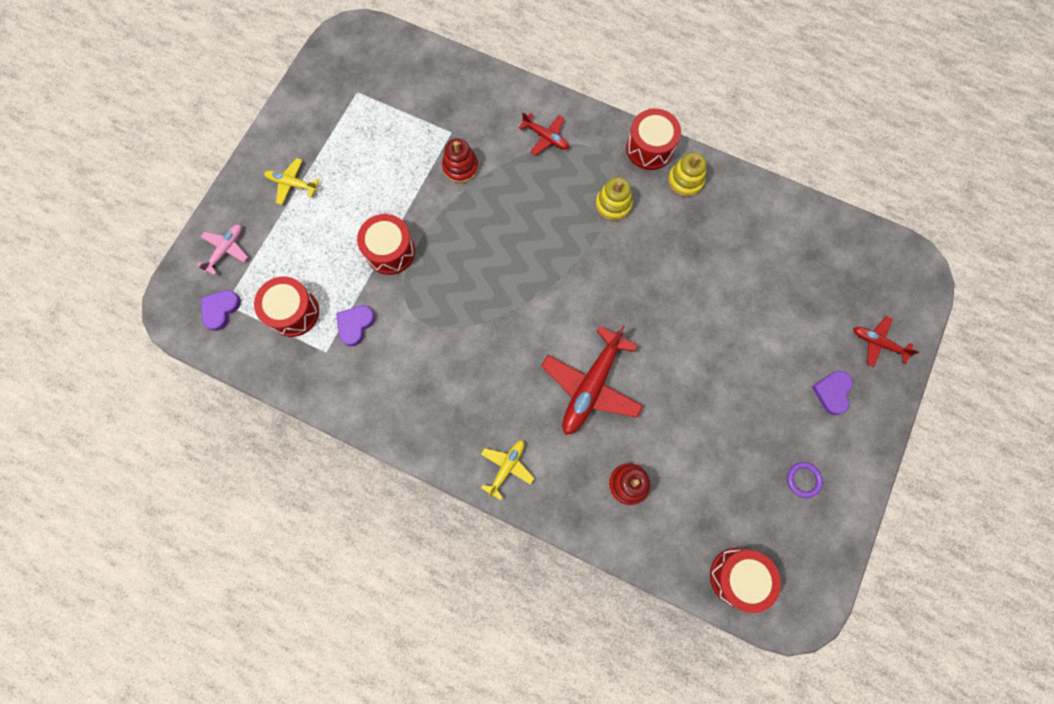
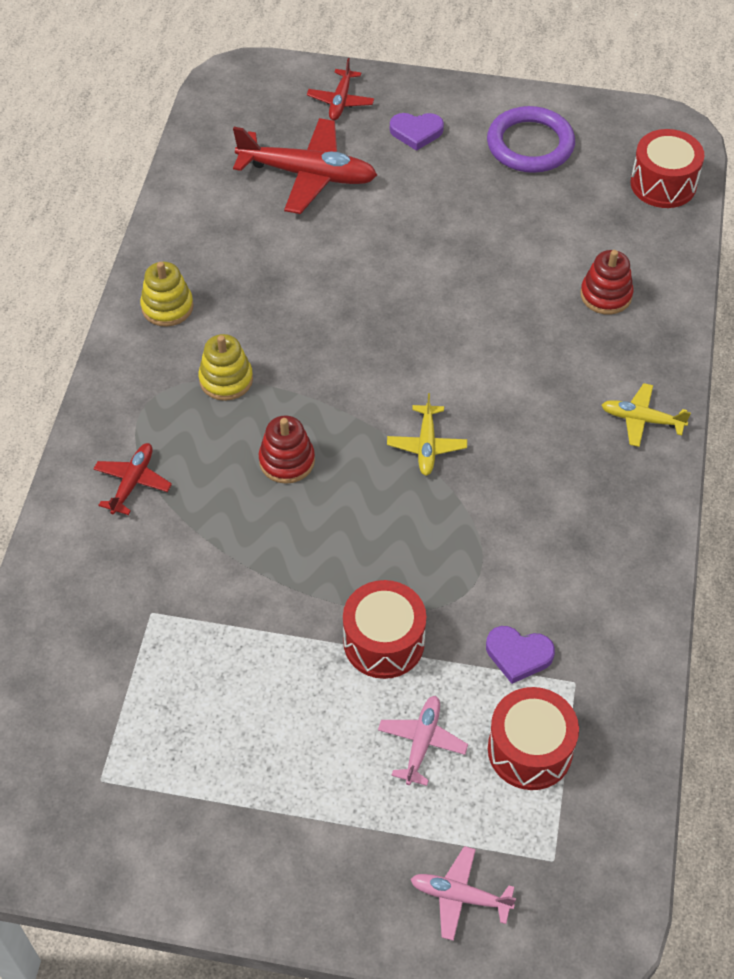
camera: 105 degrees left, 20 degrees down
(220, 309) = (566, 865): purple heart -> none
(292, 184) = (307, 829): yellow plane -> yellow plane (426, 445)
(319, 255) = (422, 743): none -> pink plane
(460, 167) = (212, 583): red stacking toy -> red stacking toy (287, 461)
(591, 386) = (498, 354): red plane -> red plane (307, 175)
(649, 148) = (123, 354): red drum -> none
(803, 480) = (530, 144): purple ring -> purple ring, size x2.10

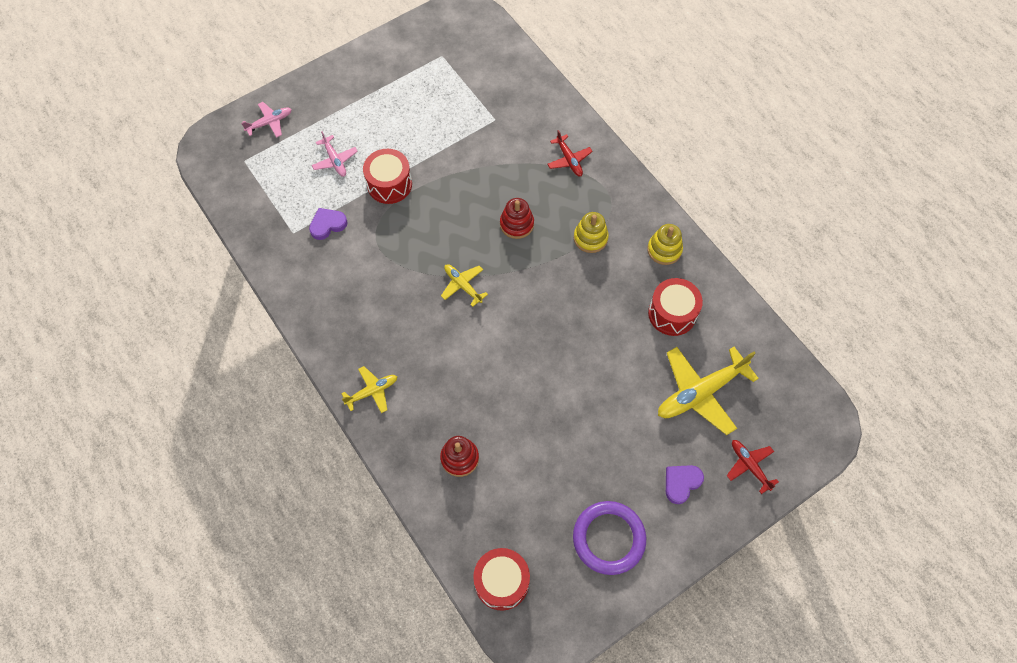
camera: 135 degrees right, 10 degrees up
(307, 175) = (700, 392): red plane -> yellow plane
(530, 750) = (288, 192): red drum -> red drum (672, 313)

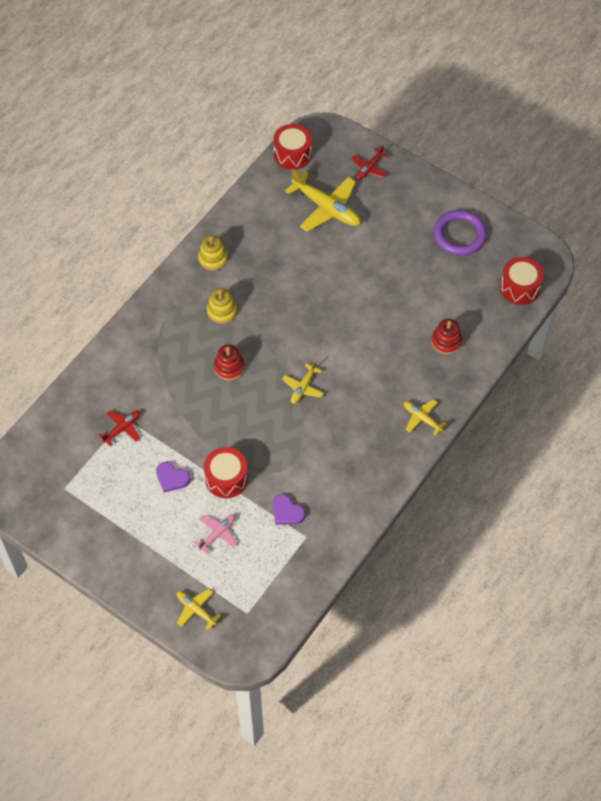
camera: 110 degrees left, 5 degrees down
(269, 123) = (196, 610): pink plane -> yellow plane
(569, 160) = (149, 348): red plane -> red plane (122, 428)
(672, 313) = (268, 240): red drum -> red drum (292, 154)
(681, 483) = (400, 203): purple heart -> purple heart (172, 478)

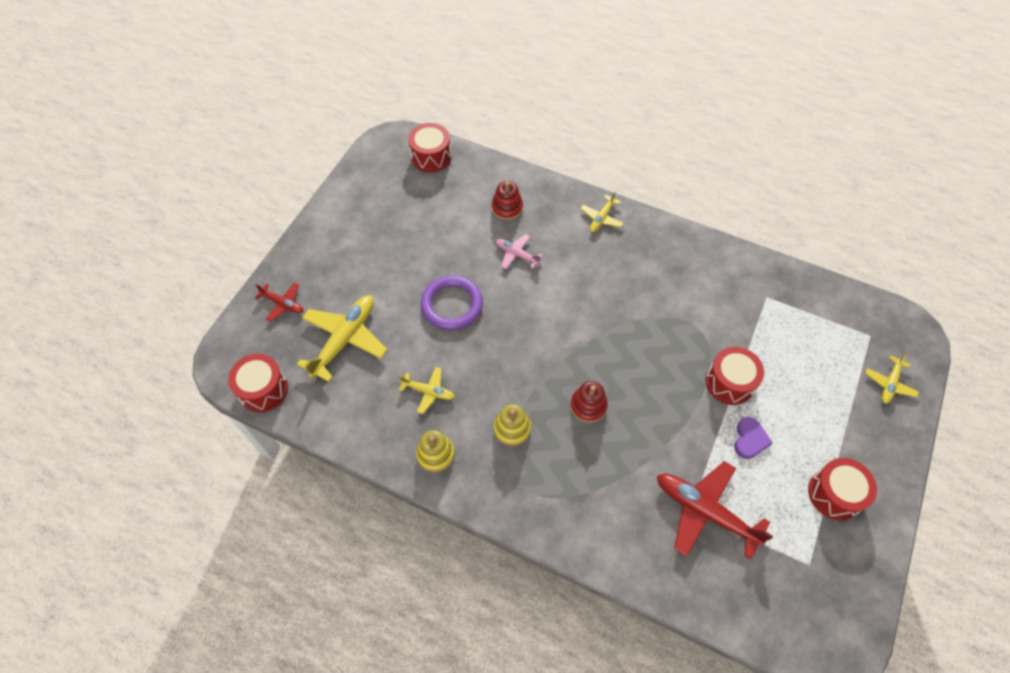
camera: 100 degrees left, 0 degrees up
(111, 526) = (834, 494): none -> red drum
(122, 428) = (705, 511): red plane -> red plane, size x1.89
(217, 534) = (797, 379): pink plane -> pink plane (516, 254)
(287, 512) = (746, 318): purple heart -> none
(303, 387) = (594, 326): yellow plane -> yellow plane (428, 392)
(459, 235) = (371, 210): purple ring -> purple ring (452, 305)

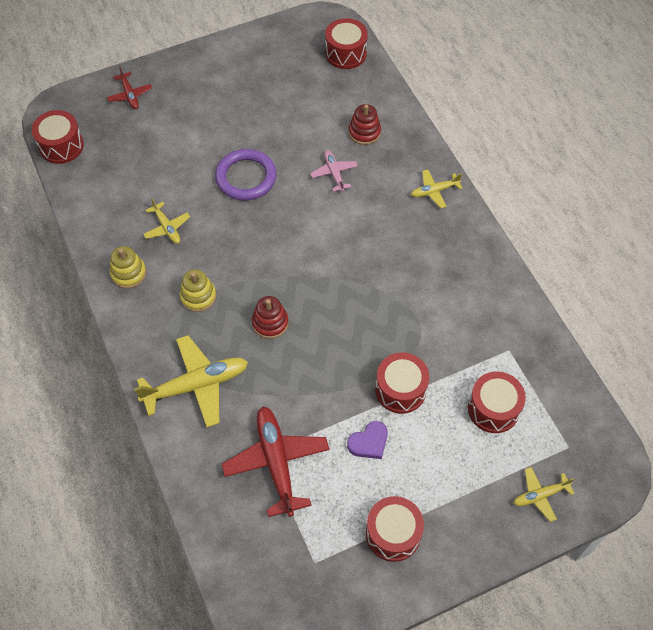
camera: 40 degrees right, 0 degrees up
(345, 340) = (146, 149): yellow plane -> yellow plane (196, 385)
(800, 347) = (493, 409): none -> red drum

